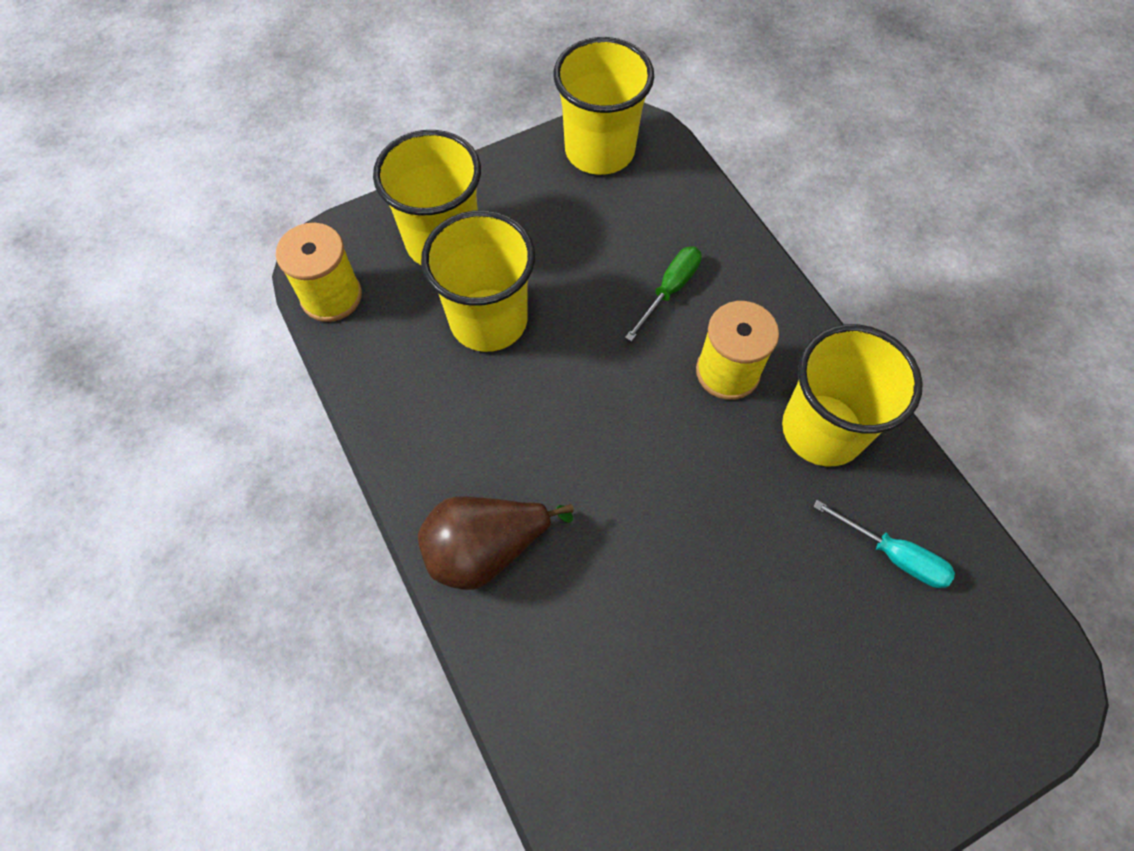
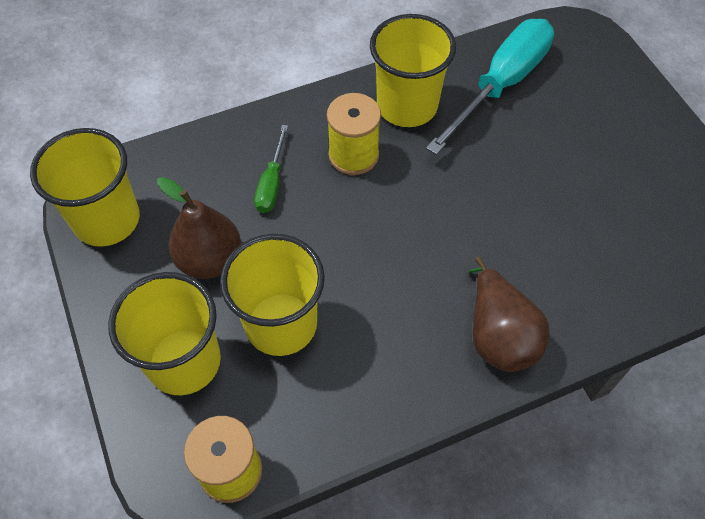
camera: 85 degrees left, 5 degrees down
(561, 246) = (210, 260): none -> brown pear
(669, 290) = (271, 183): green screwdriver -> green screwdriver turned 120 degrees counterclockwise
(893, 555) = (501, 85): turquoise screwdriver -> turquoise screwdriver, size x2.04

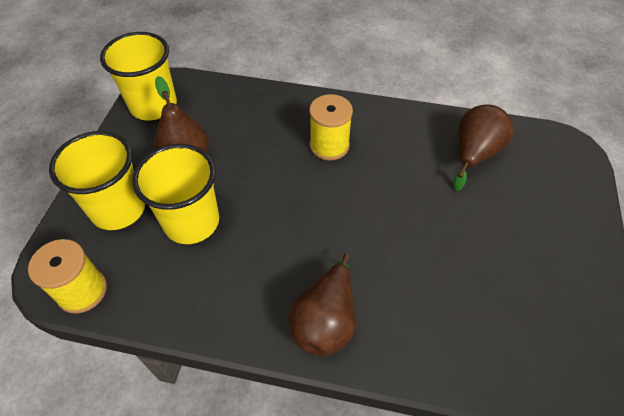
camera: 35 degrees right, 5 degrees down
(271, 183) = (262, 135): green screwdriver -> none
(407, 106) = (392, 134): yellow cup -> none
(501, 85) = (474, 154): turquoise screwdriver -> brown pear

